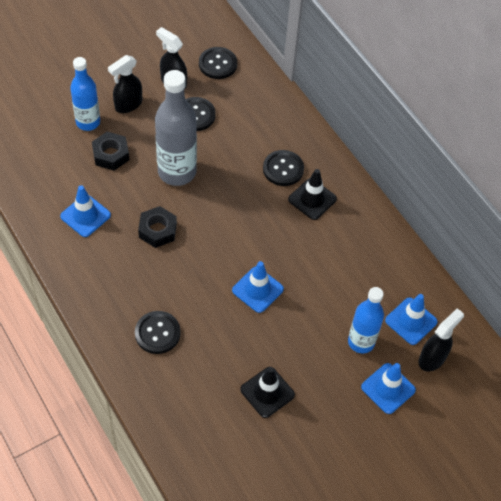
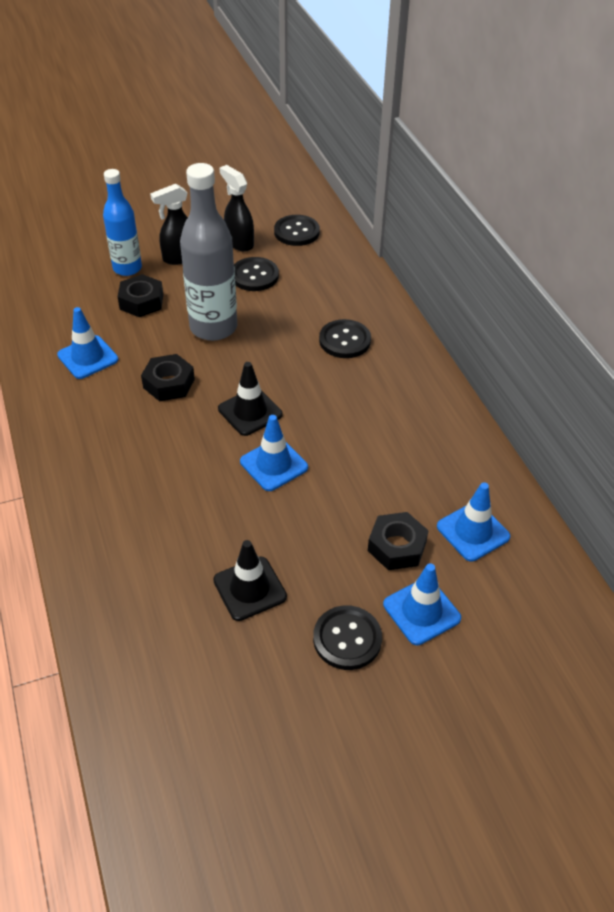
camera: 15 degrees right, 10 degrees down
(157, 333) = (127, 495): black button -> black button (347, 639)
(312, 199) = (373, 376): black traffic cone -> black traffic cone (250, 412)
(361, 342) = (397, 546): blue bottle -> black nut
(432, 358) = (494, 582): black spray bottle -> none

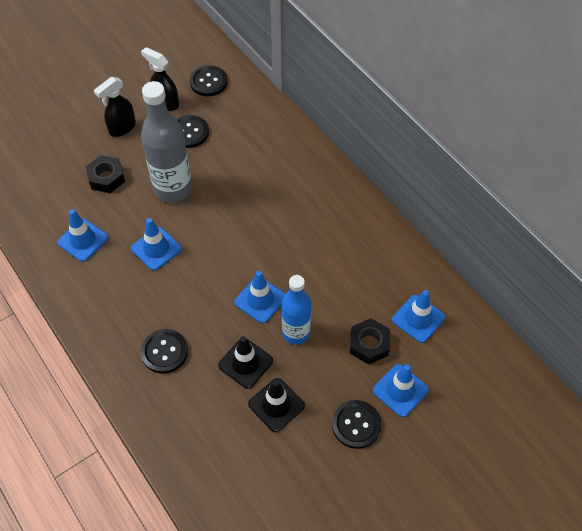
camera: 15 degrees left, 10 degrees up
(127, 268) = (83, 148): blue bottle -> blue bottle (296, 333)
(169, 383) = (156, 249): black nut -> blue traffic cone
(250, 412) = (227, 259): black traffic cone -> black traffic cone (245, 363)
(345, 340) = (279, 177): black button -> black button (164, 352)

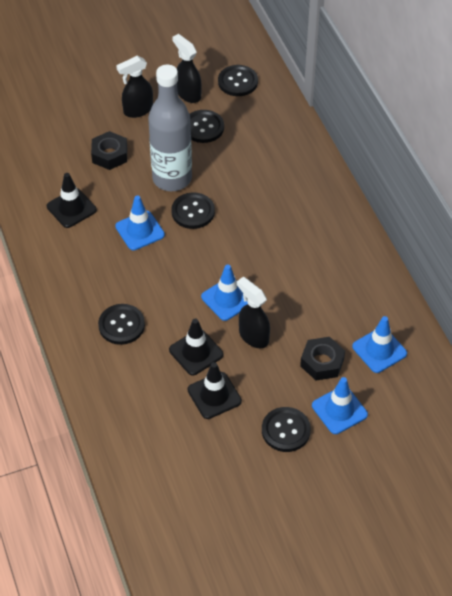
camera: 15 degrees right, 5 degrees down
(83, 240) = (71, 208): blue traffic cone -> black traffic cone
(202, 218) = (193, 212): none -> black button
(296, 333) = (253, 336): blue bottle -> black spray bottle

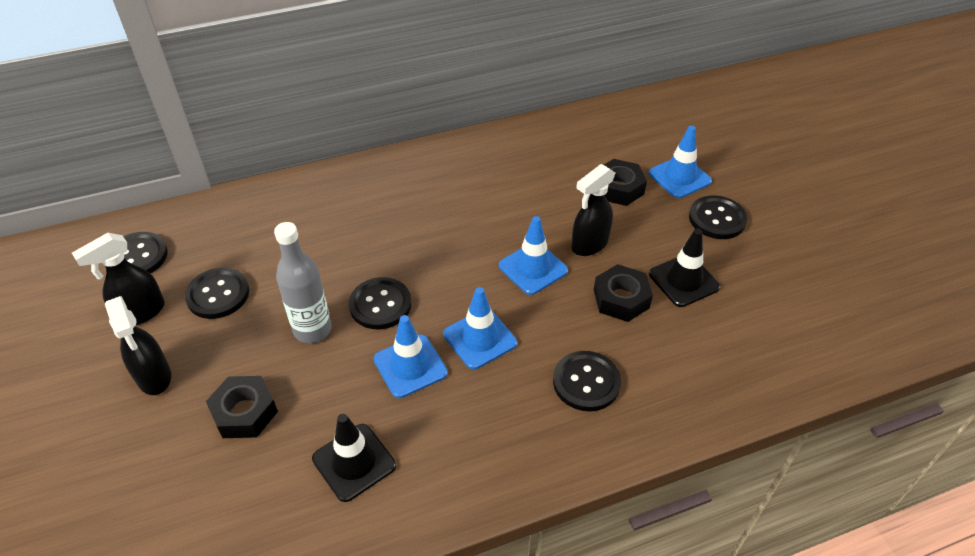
camera: 90 degrees left, 5 degrees down
(172, 178) = (312, 329): grey bottle -> grey bottle, size x0.65
(196, 352) = (621, 299): black traffic cone -> black nut
(379, 350) = (595, 146): blue traffic cone -> blue traffic cone (480, 338)

